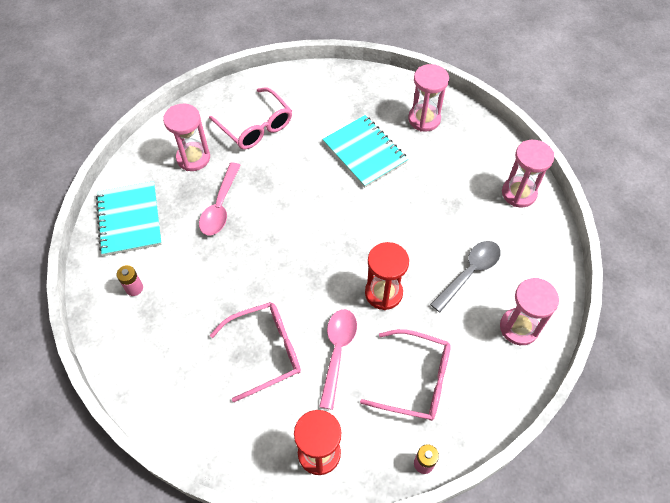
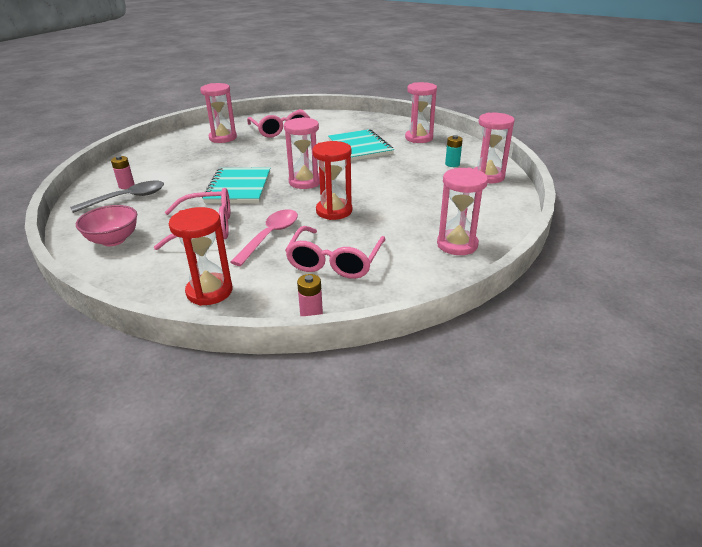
camera: 15 degrees right, 25 degrees down
(130, 220) = (152, 157): turquoise notebook -> turquoise notebook (238, 187)
(180, 394) = (113, 240): none -> pink bowl
(220, 206) = (226, 158): pink spoon -> none
(332, 241) = (305, 182): none -> pink hourglass
(415, 380) = (335, 261): pink glasses -> pink glasses turned 75 degrees clockwise
(469, 272) = (421, 210): grey spoon -> grey spoon (127, 198)
(476, 173) = (452, 164): none -> turquoise battery

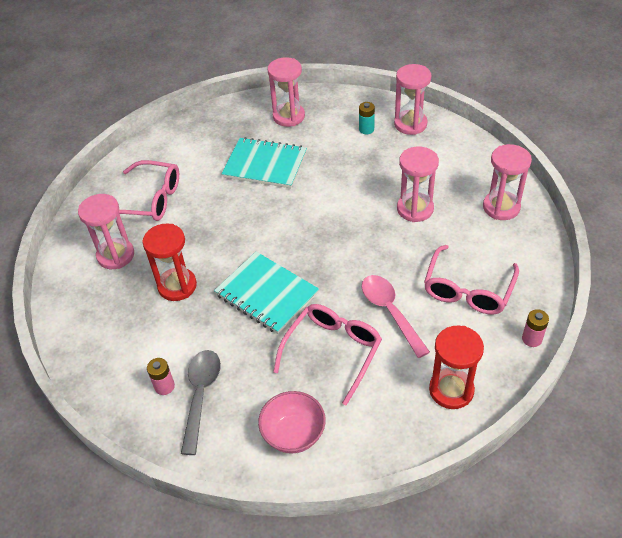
camera: 50 degrees left, 15 degrees up
(305, 182) = (304, 240): pink hourglass -> pink hourglass (415, 209)
(334, 211) = (382, 249): red hourglass -> red hourglass (177, 286)
(335, 261) = (468, 290): pink glasses -> pink glasses turned 60 degrees clockwise

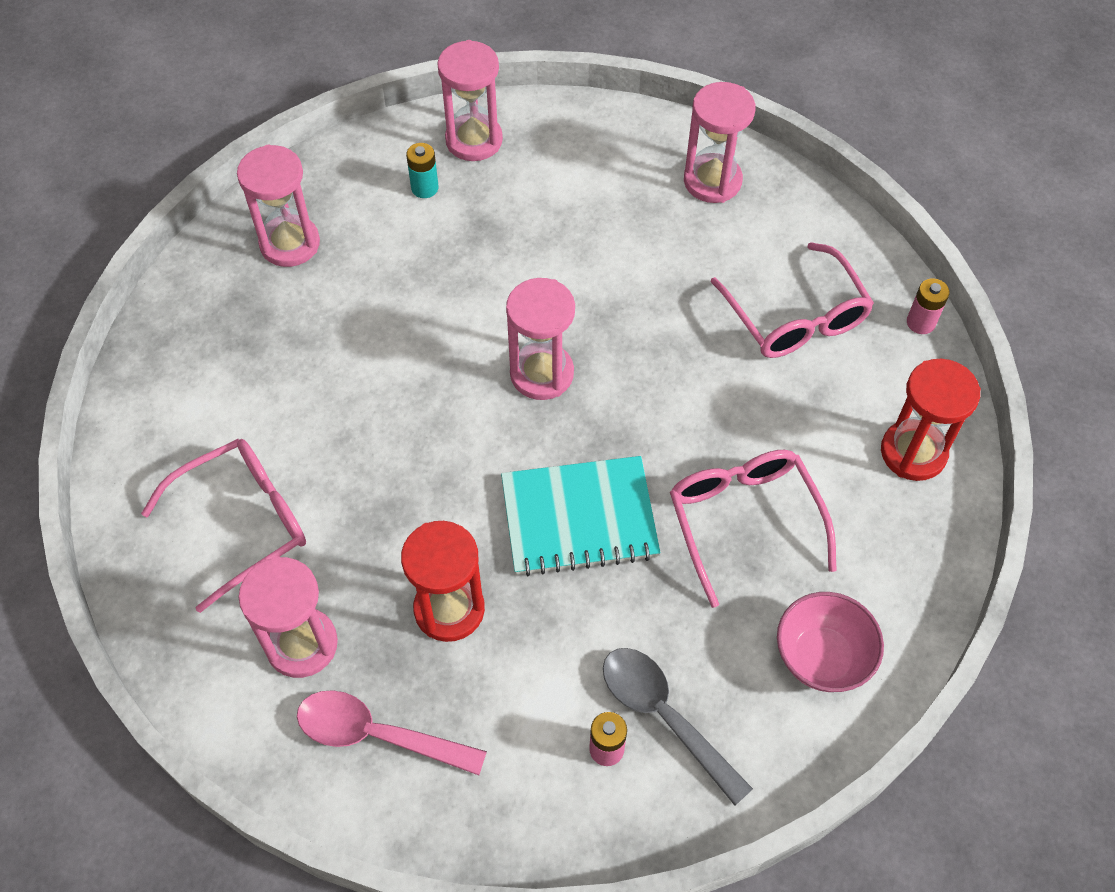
camera: 50 degrees left, 10 degrees up
(265, 165) = (348, 341): turquoise notebook -> none
(390, 312) = (747, 415): pink spoon -> pink spoon (377, 735)
(415, 209) = (619, 258): pink hourglass -> pink hourglass (541, 374)

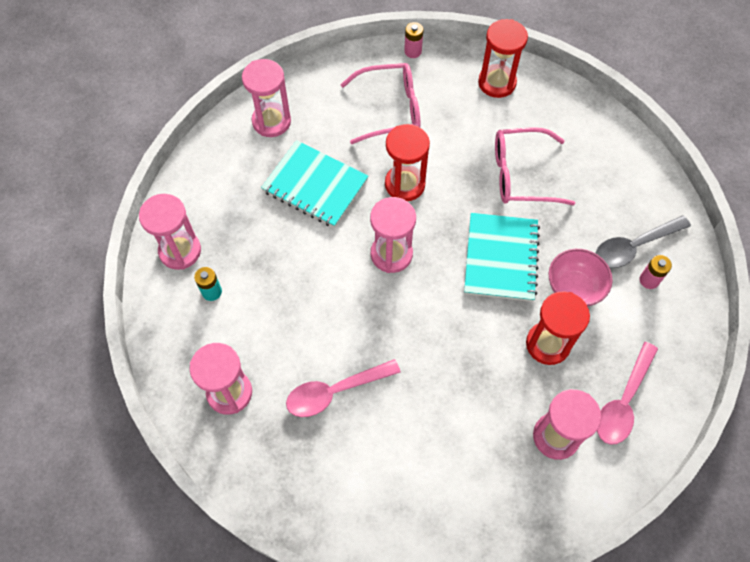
camera: 75 degrees left, 5 degrees up
(243, 523) = (459, 461): pink glasses -> none
(314, 355) = (335, 391): none -> pink spoon
(624, 257) = (315, 185): none -> turquoise notebook
(666, 365) = (405, 184): none -> red hourglass
(822, 657) = (611, 163): pink bowl -> pink bowl (574, 288)

